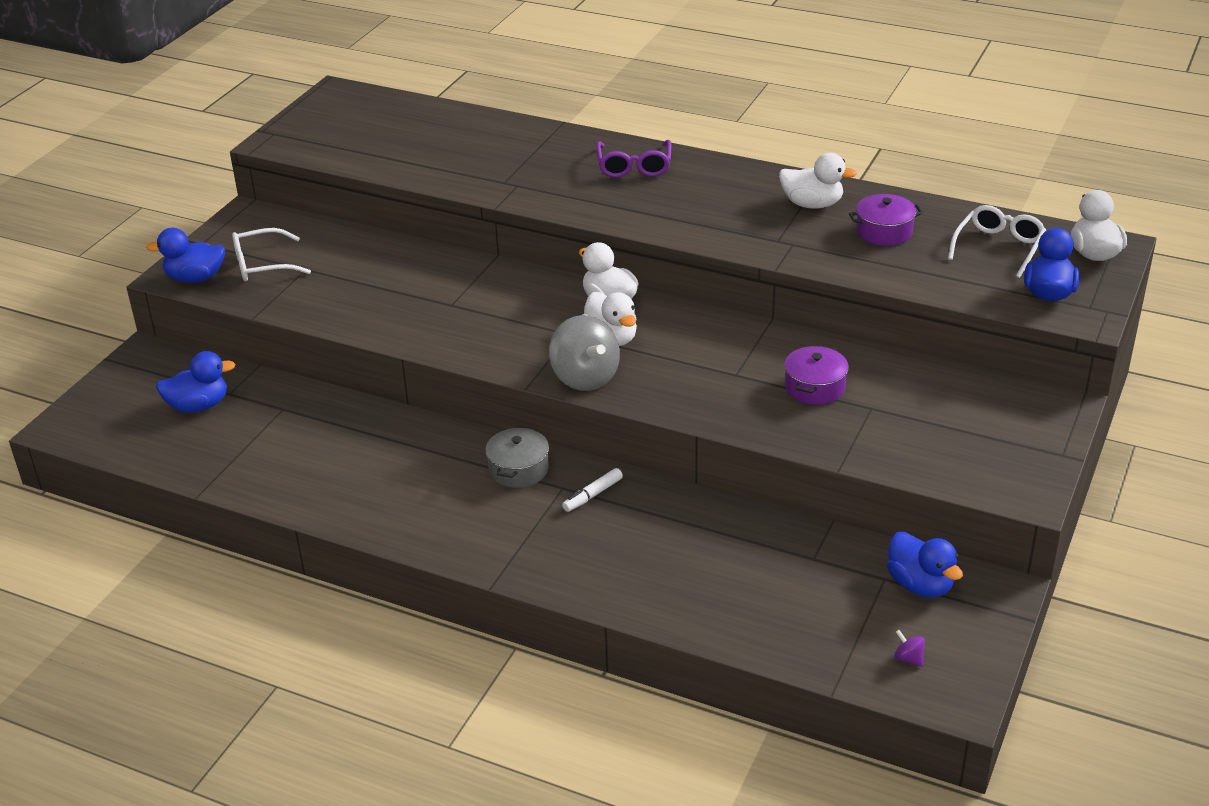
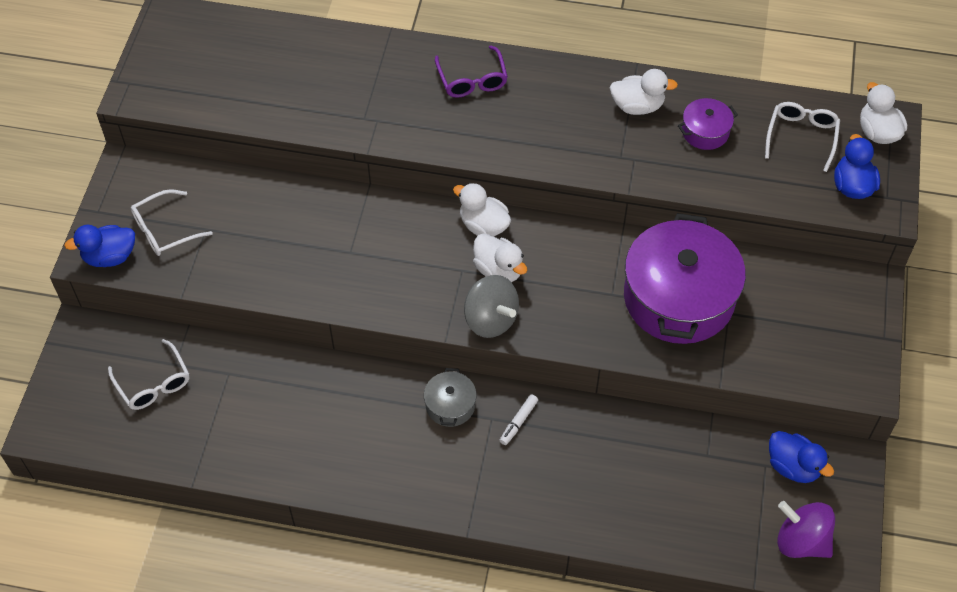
camera: 15 degrees left, 20 degrees up
(198, 406) = (153, 383): blue duck -> white glasses
(815, 387) = (679, 298): purple pot -> purple pot, size x2.26
(908, 658) = (801, 541): purple spinning top -> purple spinning top, size x2.48

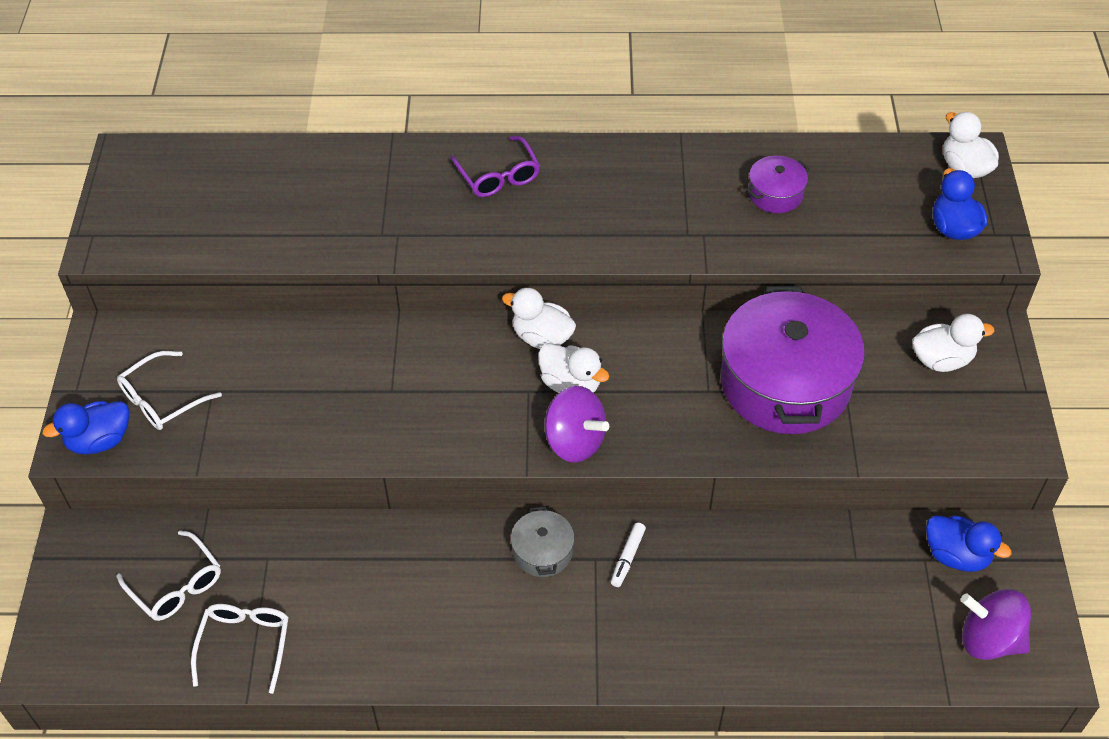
camera: 10 degrees left, 5 degrees down
(491, 319) = (574, 441): grey spinning top -> purple spinning top
(637, 106) = (692, 178): white duck -> white duck (941, 360)
(801, 137) = (883, 184): white glasses -> white glasses (245, 644)

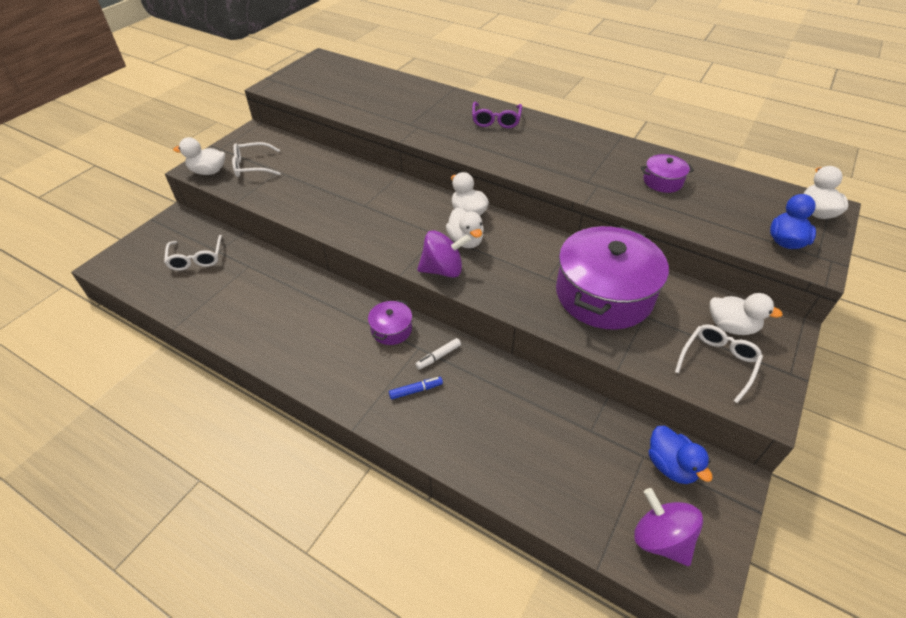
camera: 30 degrees right, 5 degrees down
(100, 441) = (208, 171): blue duck -> white duck
(245, 644) = (199, 300): white glasses -> white glasses (718, 362)
(542, 551) = (391, 329): grey pot -> purple pot
(574, 441) = (443, 270): purple spinning top -> purple spinning top turned 75 degrees counterclockwise
(634, 615) = (416, 390): none -> blue marker

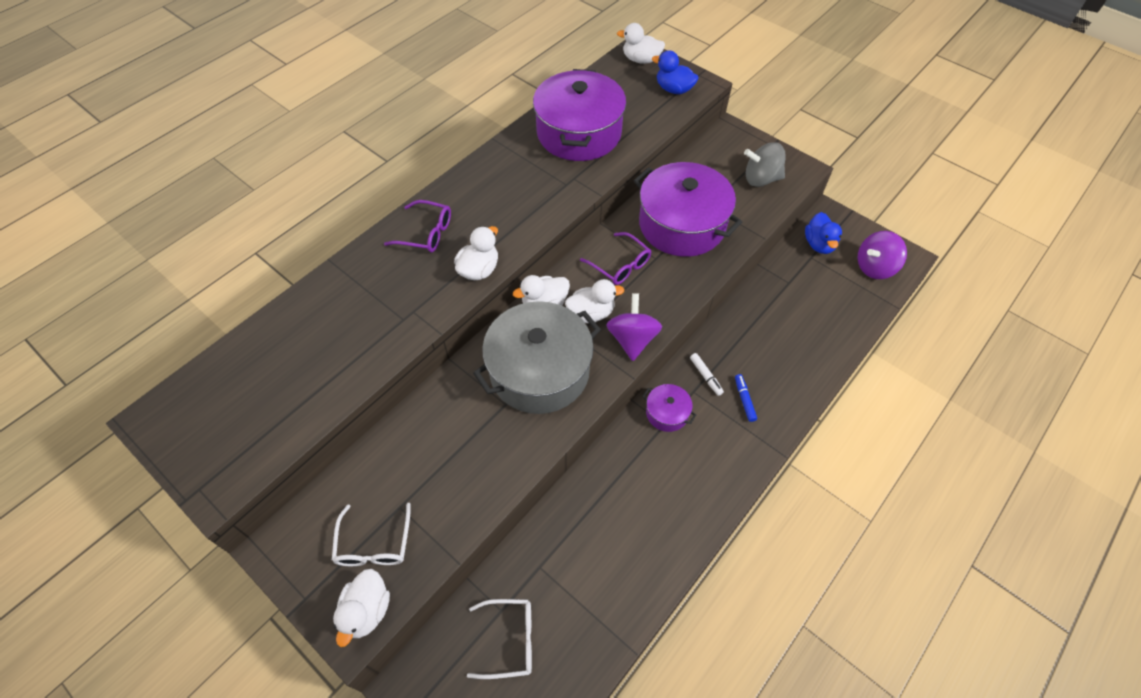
camera: 80 degrees left, 10 degrees up
(398, 218) = (539, 371): none -> grey pot
(529, 254) = (620, 265): none -> purple glasses
(662, 181) = (579, 133): purple pot -> purple pot, size x2.26
(670, 465) = (819, 244): blue duck -> blue duck turned 105 degrees clockwise
(718, 362) = (761, 179): white glasses -> grey spinning top
(731, 326) = (725, 159): white duck -> white duck (479, 269)

